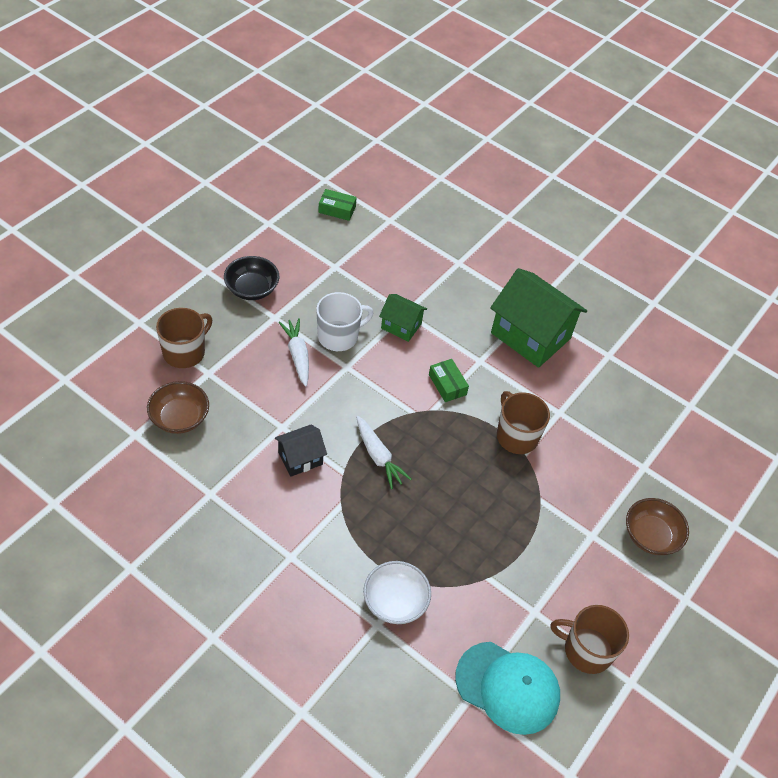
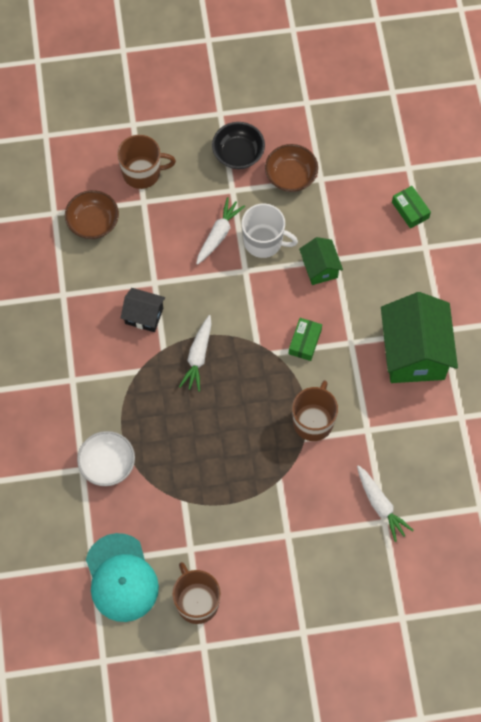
camera: 50 degrees right, 15 degrees up
(337, 209) = (374, 128): green box -> green box (410, 210)
(628, 458) = (380, 505): none -> white carrot
(651, 536) = (329, 571): brown bowl -> brown bowl (291, 176)

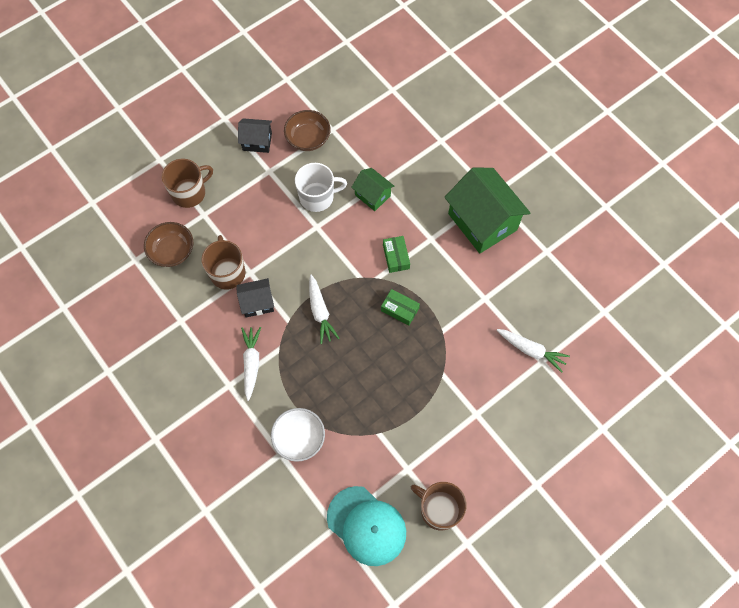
camera: 30 degrees left, 0 degrees up
(218, 234) = (279, 210): white carrot -> white carrot (251, 363)
(238, 154) = (257, 141): black bowl -> black house
(313, 421) = (440, 314): brown mug -> brown mug (227, 272)
(410, 210) = (413, 119): green box -> green box (400, 309)

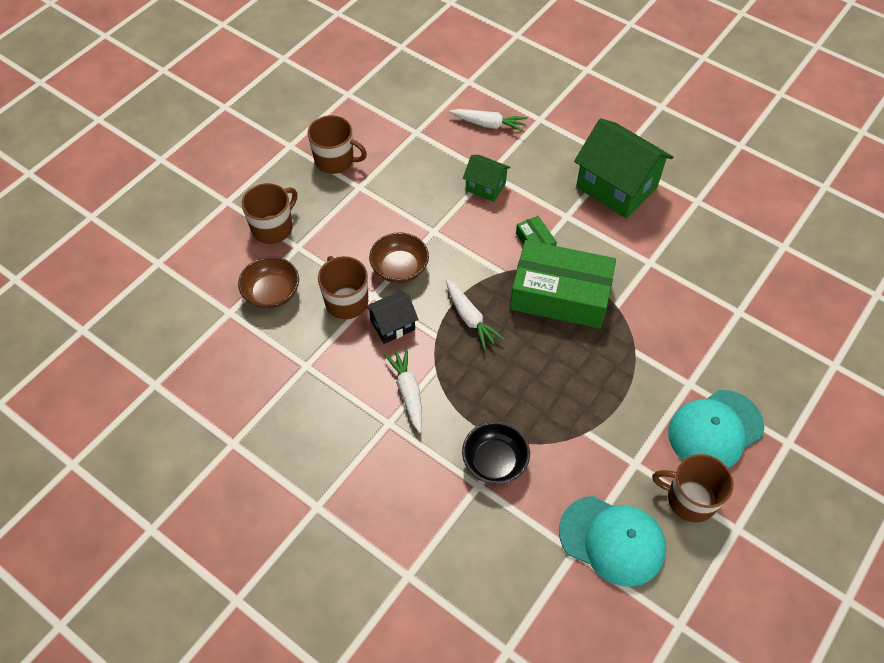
camera: 15 degrees left, 10 degrees down
(257, 141) = (335, 160): black house -> brown mug
(299, 438) = (494, 461): white bowl -> black bowl
(308, 138) = (392, 146): brown bowl -> brown bowl (399, 268)
(317, 197) = (424, 201): white mug -> none
(400, 309) = (560, 295): green box -> green box, size x2.36
(481, 458) = (715, 430): none -> turquoise cap
(531, 350) = (723, 303): white carrot -> white carrot (489, 124)

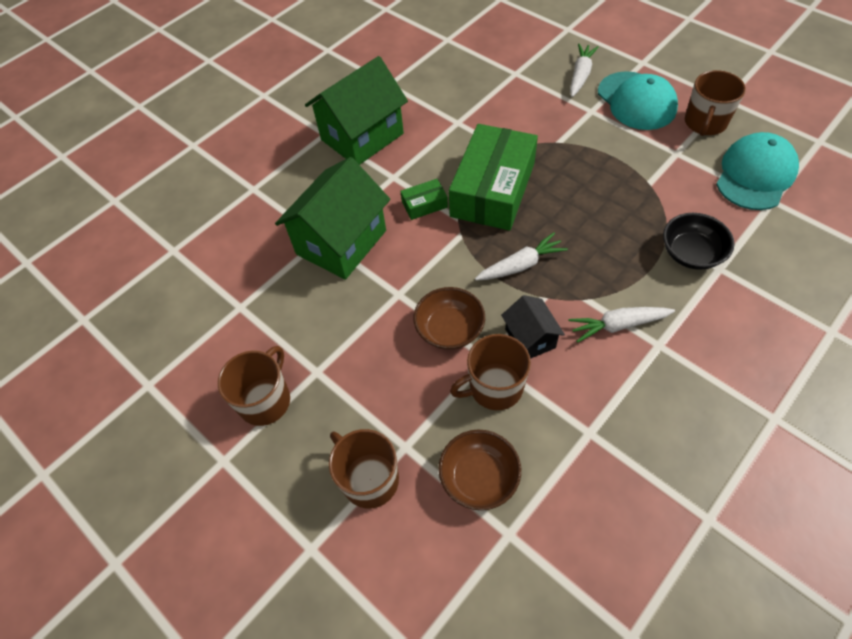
camera: 80 degrees left, 0 degrees up
(485, 186) = (341, 242): green house -> green house, size x1.95
(489, 124) = (248, 234): white carrot -> white carrot (580, 75)

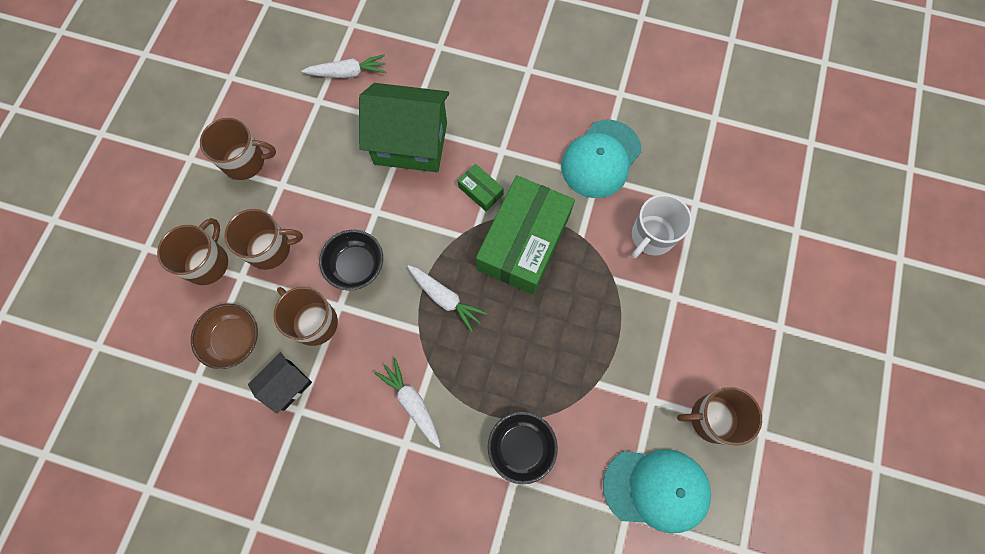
camera: 60 degrees right, 15 degrees up
(362, 137) = (539, 102): green house -> none
(387, 406) = (270, 249): none -> brown mug
(449, 329) = (356, 266): brown bowl -> black bowl
(493, 189) = (524, 242): green box -> green box turned 60 degrees counterclockwise
(530, 338) = (371, 333): black house -> black house (287, 385)
(531, 107) = (652, 236): none -> white mug
(580, 75) = (724, 268): white carrot -> white carrot (347, 73)
(636, 101) = (712, 338): turquoise cap -> turquoise cap (600, 159)

